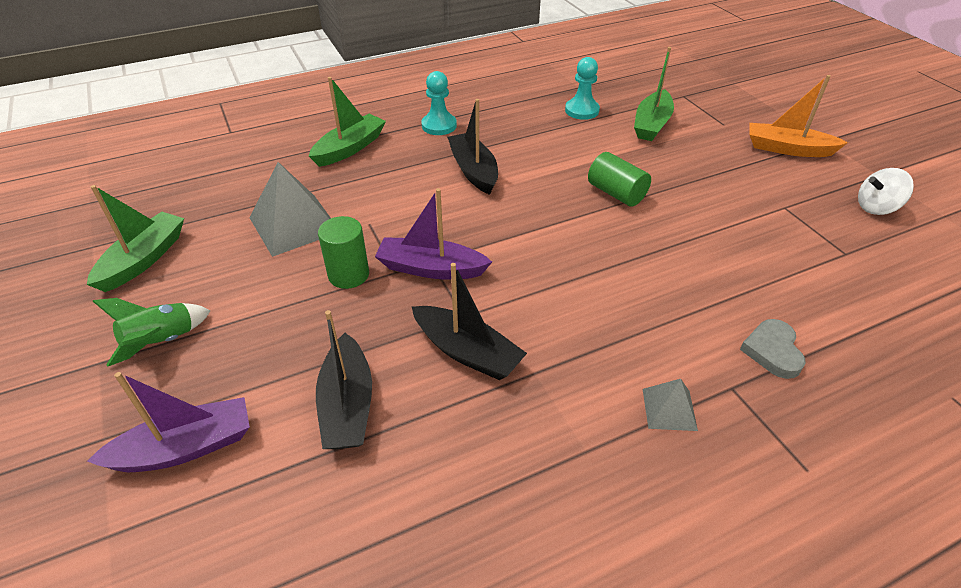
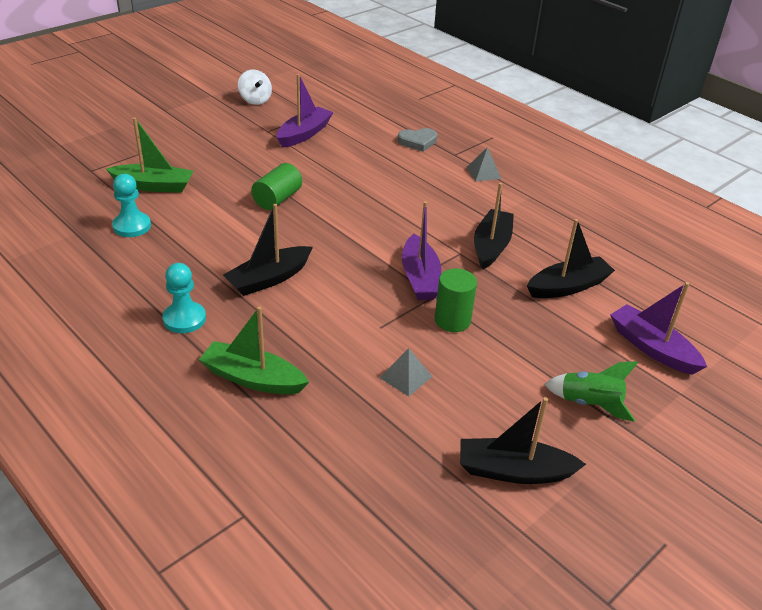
camera: 110 degrees left, 5 degrees down
(144, 259) = (513, 471): green boat -> black boat
(294, 224) = (405, 377): grey pyramid -> grey pyramid, size x0.52
(780, 236) = (304, 134): none -> purple boat
(787, 149) = (183, 125): orange boat -> none

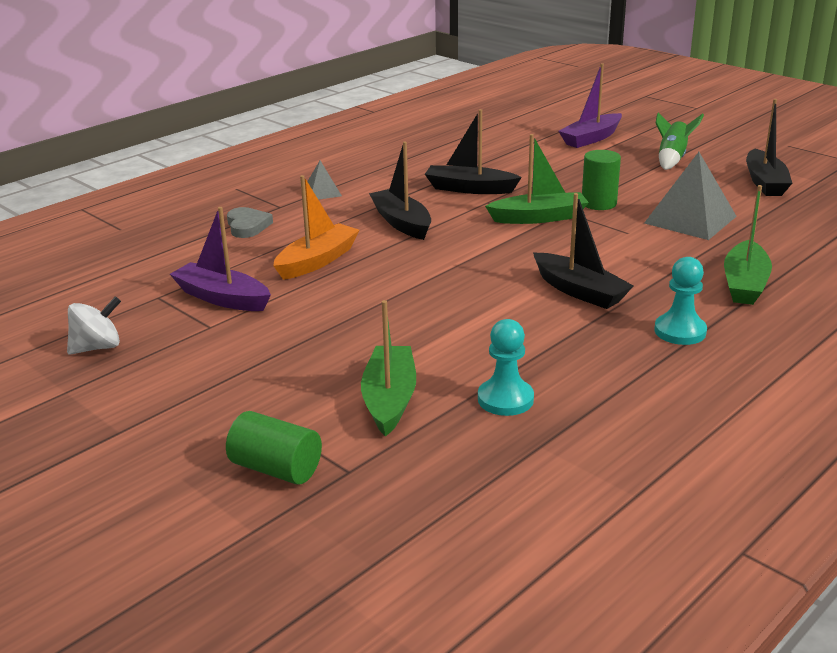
camera: 90 degrees left, 10 degrees down
(277, 199) = (406, 301): green cylinder -> green cylinder (276, 468)
(352, 167) = (317, 261): none -> orange boat
(405, 377) = (690, 219): grey pyramid -> grey pyramid, size x1.94
(420, 278) = (539, 218): purple boat -> green boat
(568, 286) = (522, 161): black boat -> black boat (402, 223)

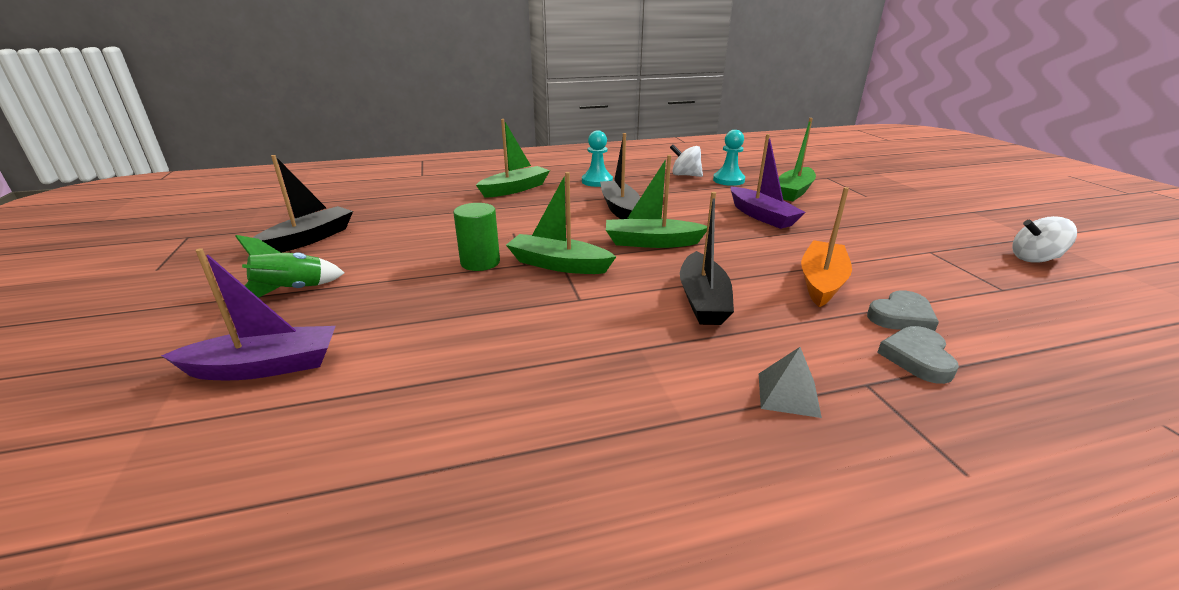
camera: 150 degrees left, 0 degrees up
(222, 298) = (925, 271): purple boat -> purple boat (761, 216)
(253, 249) = (901, 316): none -> grey heart
(276, 468) = (865, 184): green cylinder -> none
(317, 261) = (821, 282): orange boat -> orange boat turned 135 degrees clockwise
(469, 189) = (574, 325): black boat -> none
(491, 258) = (651, 242): none -> green boat
(583, 391) = (685, 175): none -> white spinning top
(690, 219) = (447, 228): grey pyramid -> none

